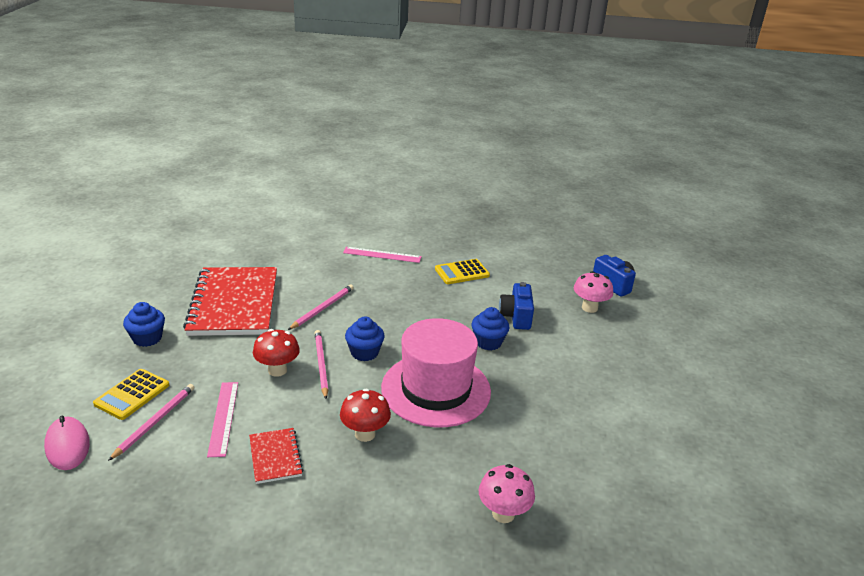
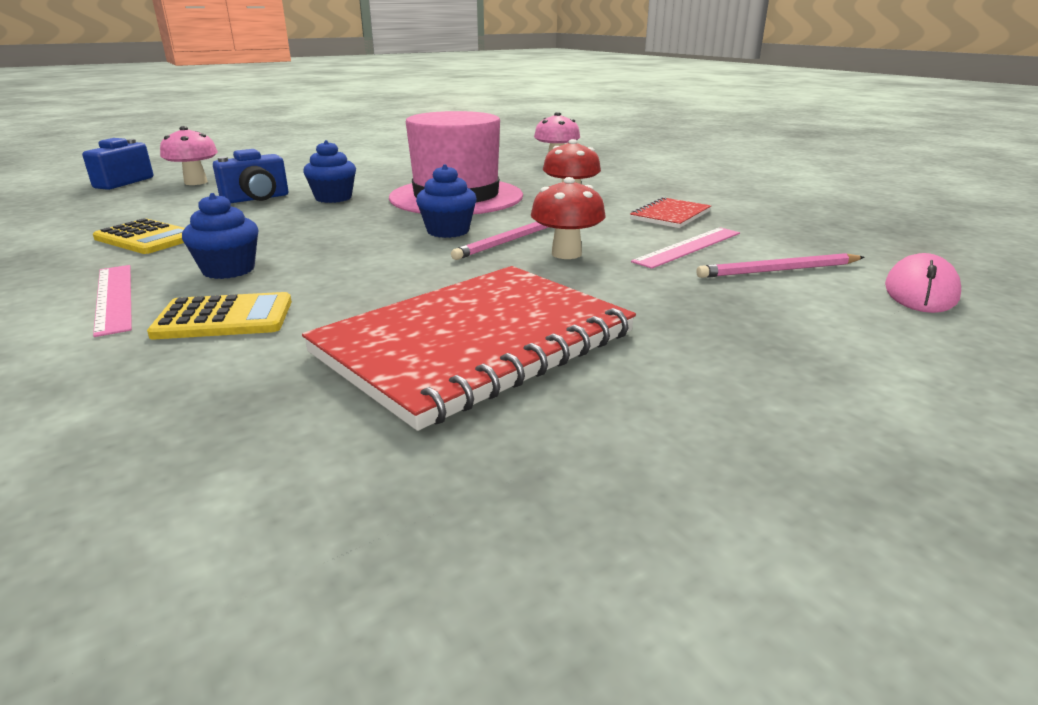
camera: 125 degrees left, 5 degrees down
(132, 394) = (793, 302): yellow calculator -> yellow calculator (224, 318)
(147, 338) = (706, 361): blue cupcake -> blue cupcake (228, 270)
(323, 308) = (380, 278): pink pencil -> none

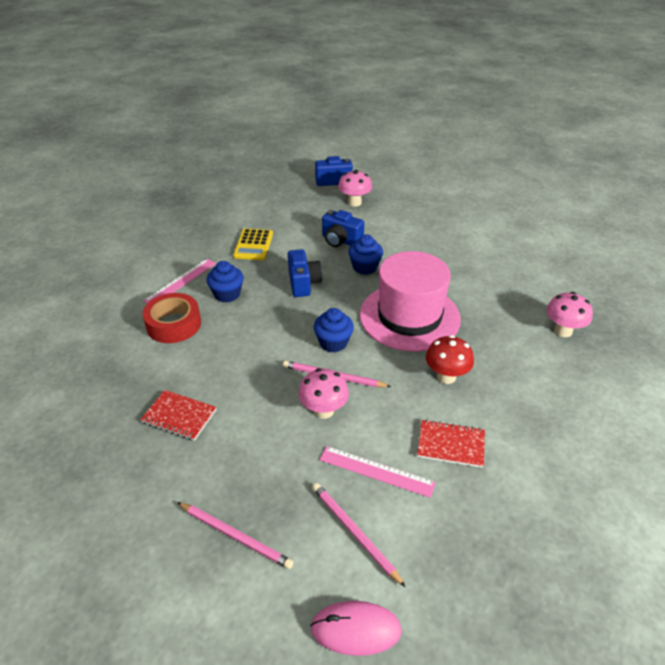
camera: 65 degrees right, 15 degrees up
(224, 318) = (174, 324): yellow calculator -> red tape
(302, 226) = (303, 283): none -> blue camera
(474, 343) = (179, 416): red notebook -> red notebook, size x0.45
(566, 254) = (323, 410): red mushroom -> pink mushroom
(765, 335) = (235, 536): none -> pink pencil

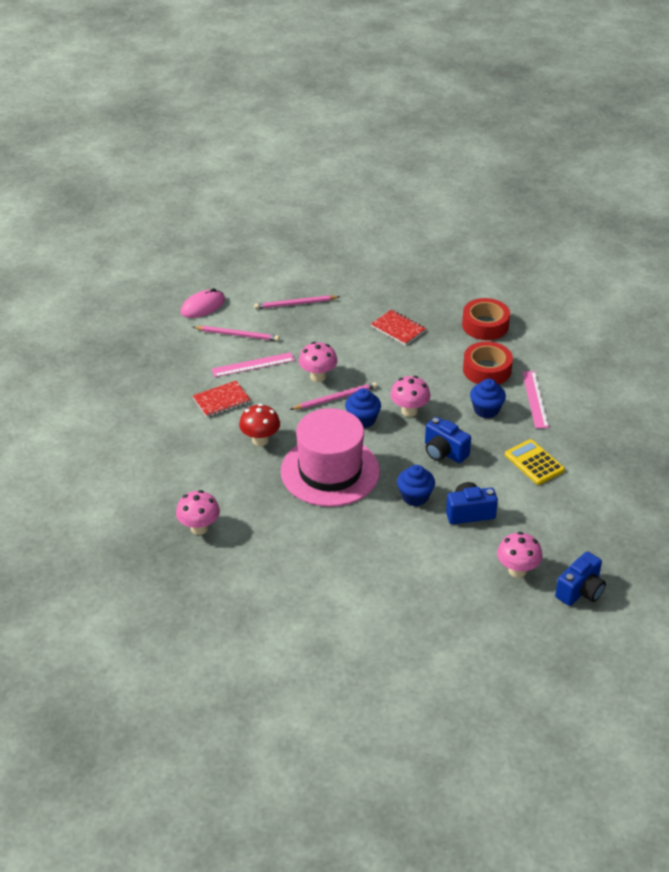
camera: 140 degrees right, 0 degrees up
(103, 366) = (485, 325): none -> red tape
(179, 416) = (398, 329): red notebook -> red notebook turned 60 degrees clockwise
(285, 327) = (409, 411): none -> pink mushroom

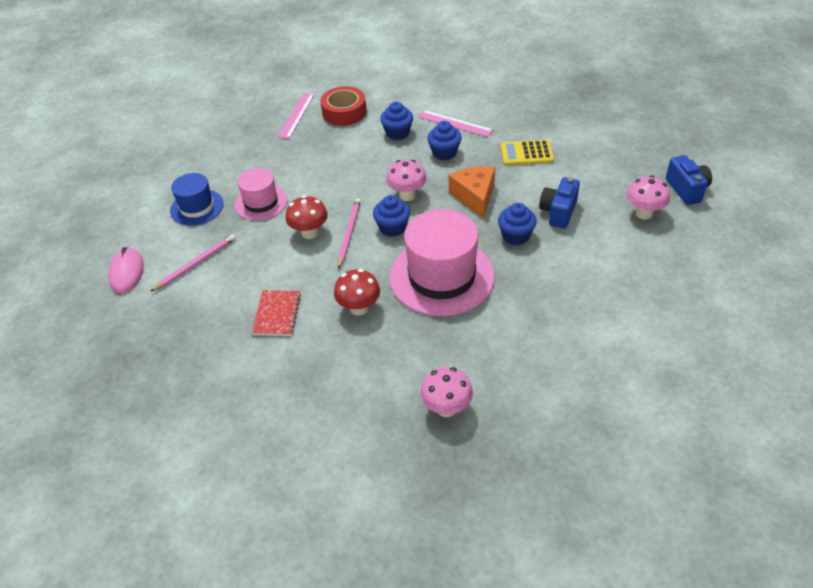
camera: 55 degrees left, 5 degrees up
(253, 365) = (249, 270): pink ruler -> pink ruler (296, 115)
(295, 304) = (197, 207): pink pencil -> blue hat
(318, 376) = (309, 233): pink mushroom -> red mushroom
(329, 334) = (261, 202): none -> pink hat
(398, 329) = (298, 159): red notebook -> none
(444, 452) = (474, 196): blue camera -> orange cheese
(487, 370) = (397, 133): red tape -> blue cupcake

